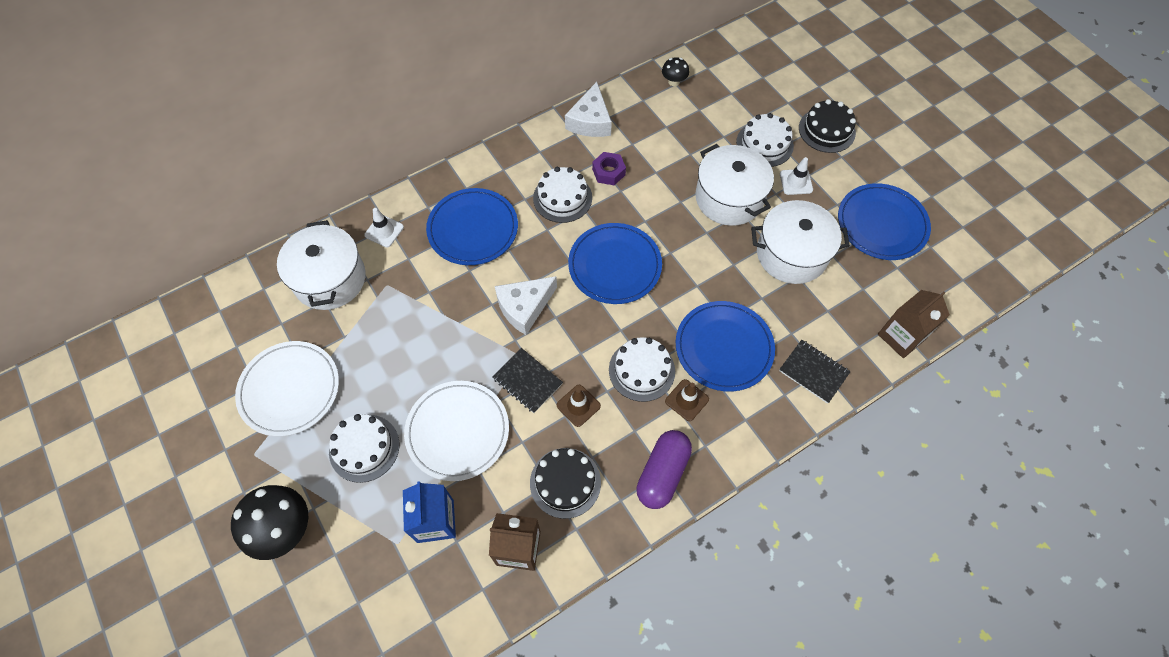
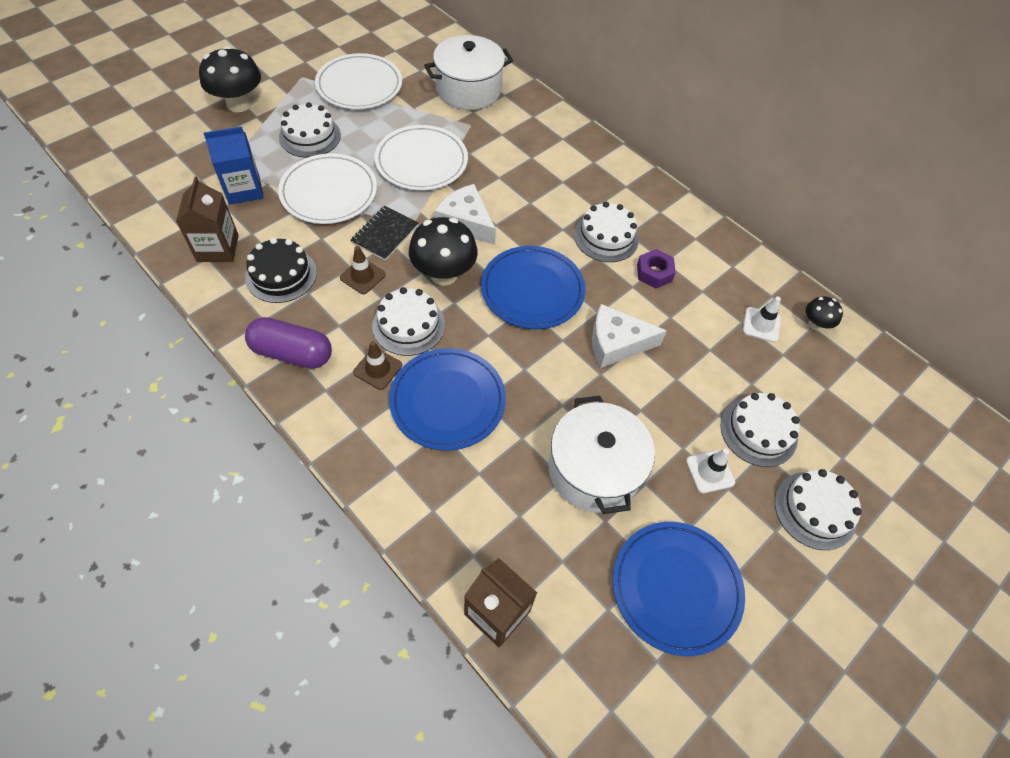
camera: 75 degrees right, 5 degrees down
(384, 231) = (527, 114): white traffic cone -> white traffic cone (761, 324)
(431, 337) = (421, 161): none -> white plate
(473, 229) = (547, 173): blue plate -> none
(586, 334) = (444, 274): none -> black mushroom
(590, 121) = (719, 250): white cheese -> white cheese (616, 343)
(729, 198) = (658, 395): white pot -> none
(813, 372) = (429, 500): black notebook -> none
(826, 130) = (815, 510): black cake -> white cake

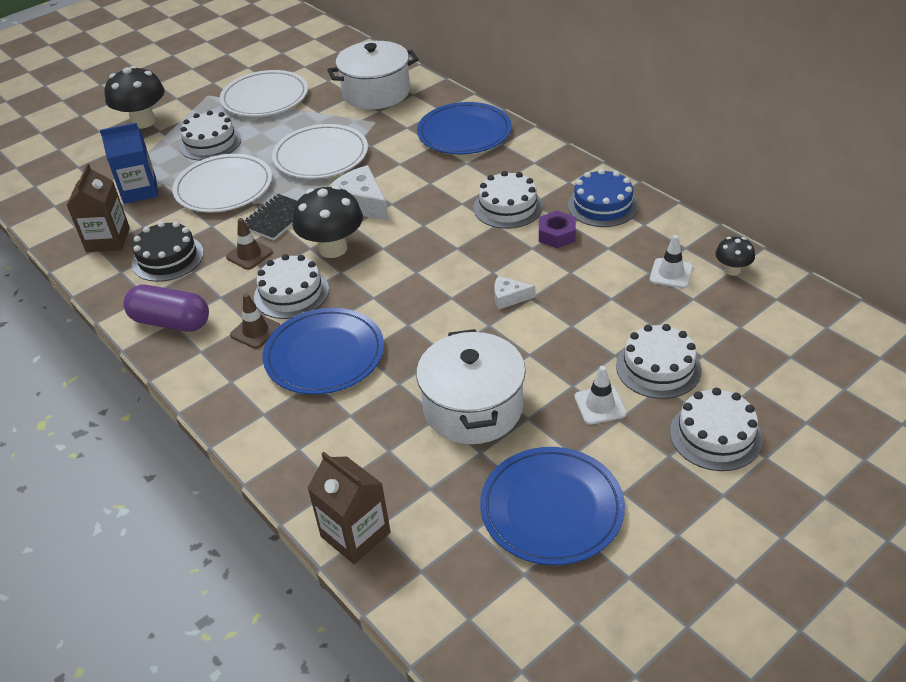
camera: 10 degrees right, 15 degrees down
(532, 290) = (424, 257): blue plate -> blue plate (464, 132)
(616, 343) = (509, 298): white cheese -> white cheese, size x0.54
(693, 242) = (602, 205): none -> blue cake

